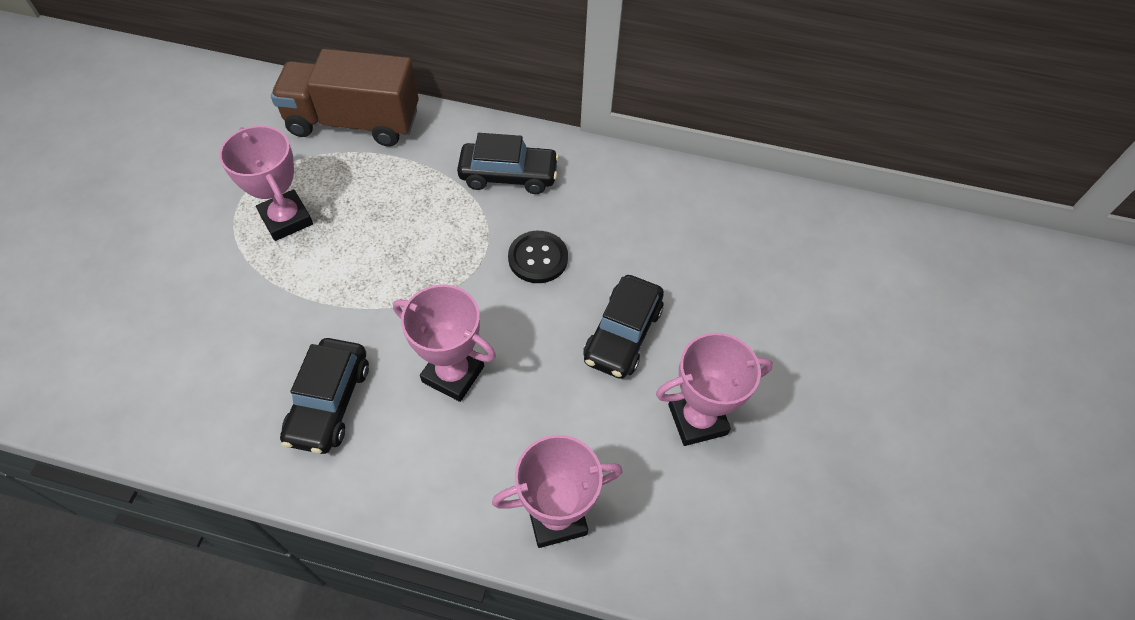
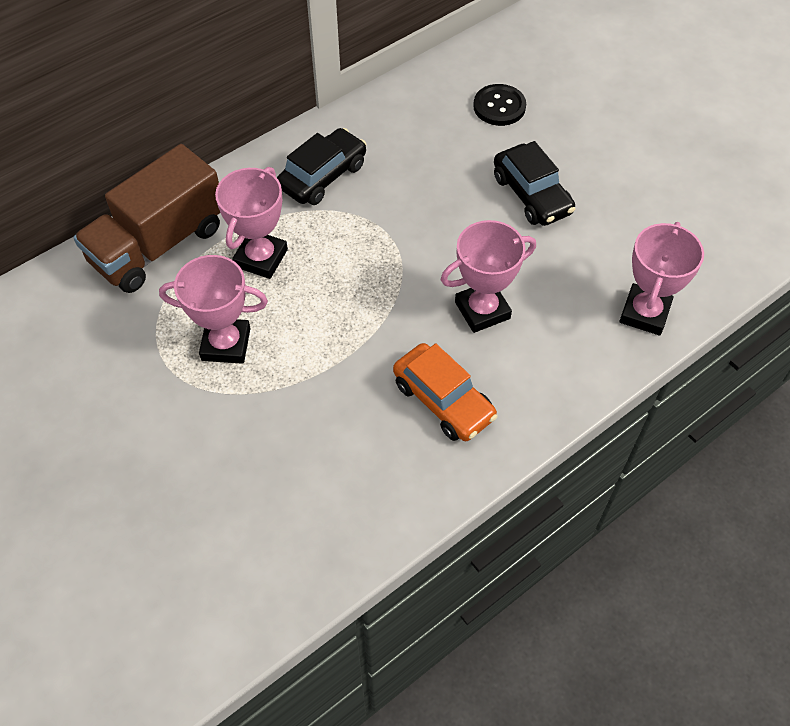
camera: 50 degrees left, 0 degrees up
(329, 402) = (443, 400): black car -> orange car
(538, 258) = (421, 203): black button -> black button (499, 106)
(697, 419) = (631, 196): pink trophy -> pink trophy (261, 258)

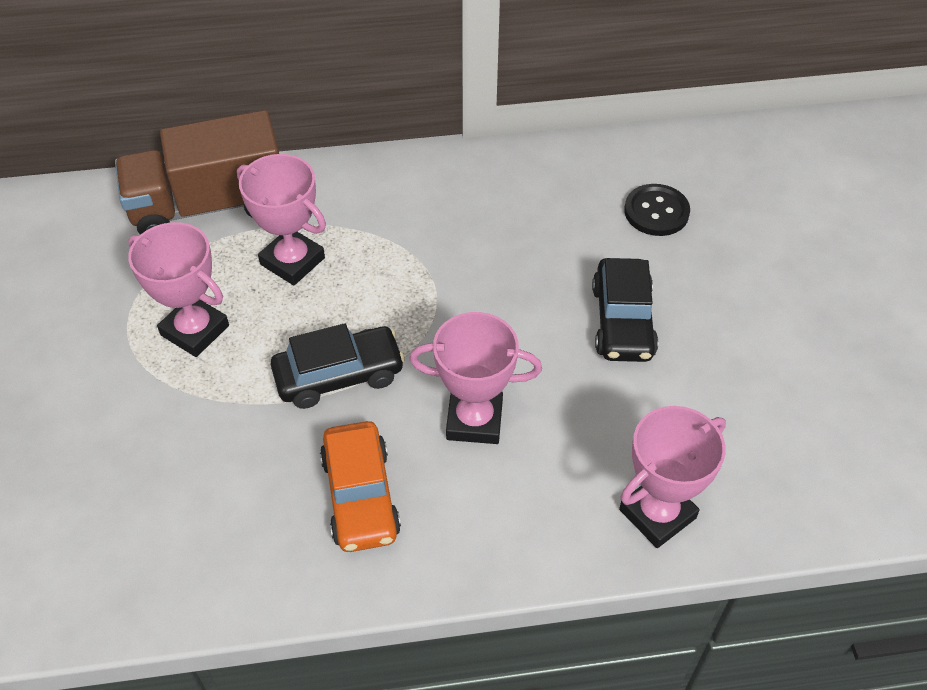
camera: 30 degrees right, 5 degrees down
(261, 258) = (292, 261): pink trophy -> pink trophy turned 75 degrees clockwise
(323, 176) = (415, 206): black car -> black car (339, 375)

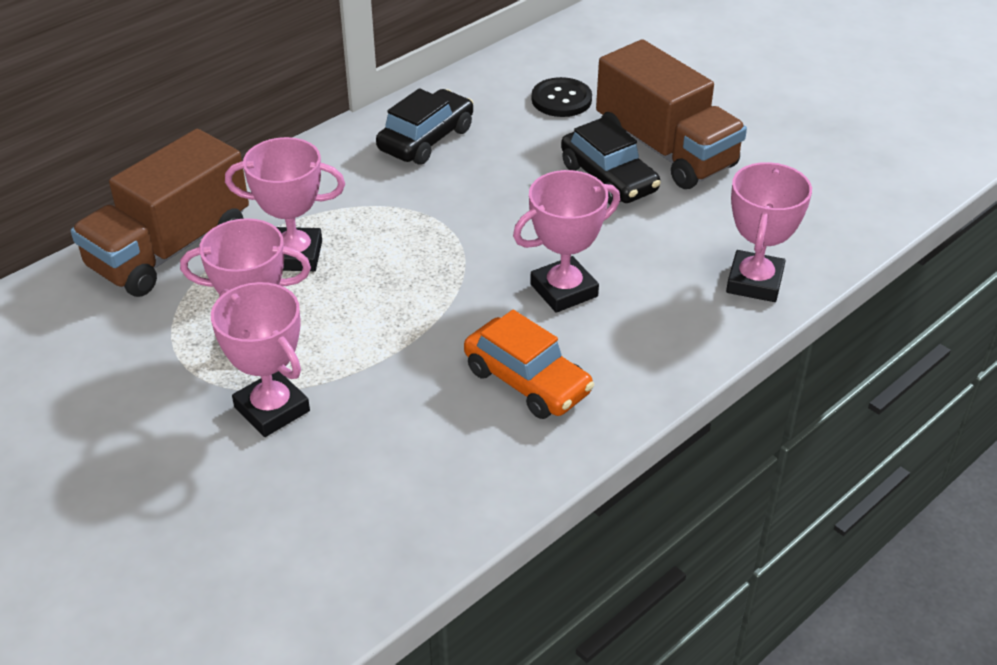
camera: 35 degrees left, 10 degrees down
(150, 401) = (272, 409): none -> pink trophy
(339, 375) = (423, 313): black car -> black car (426, 139)
(705, 317) = (665, 150): none -> brown truck

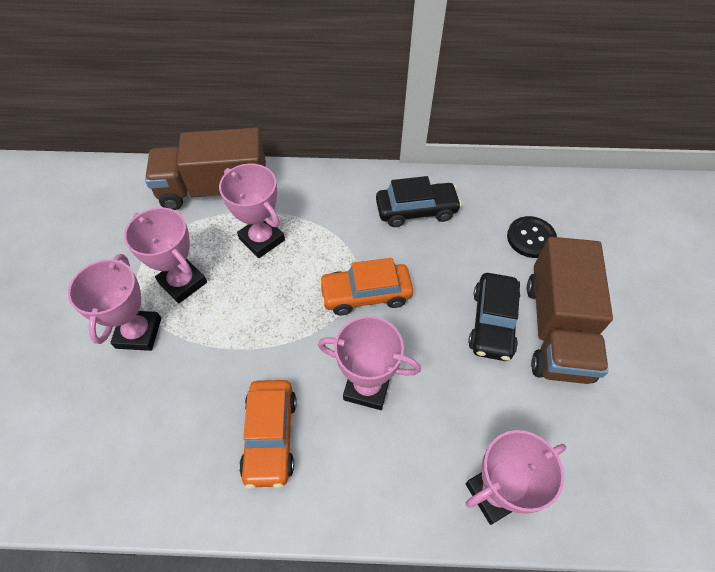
camera: 45 degrees right, 15 degrees up
(468, 229) = (366, 294): none -> orange car

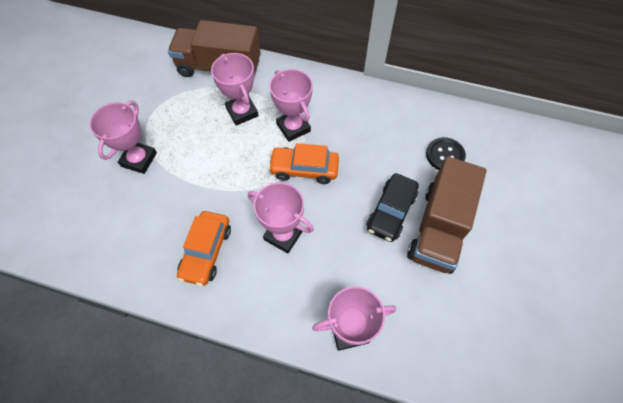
camera: 15 degrees right, 5 degrees up
(183, 282) = (178, 131): pink trophy -> pink trophy (293, 127)
(416, 210) = (363, 115): black car -> none

